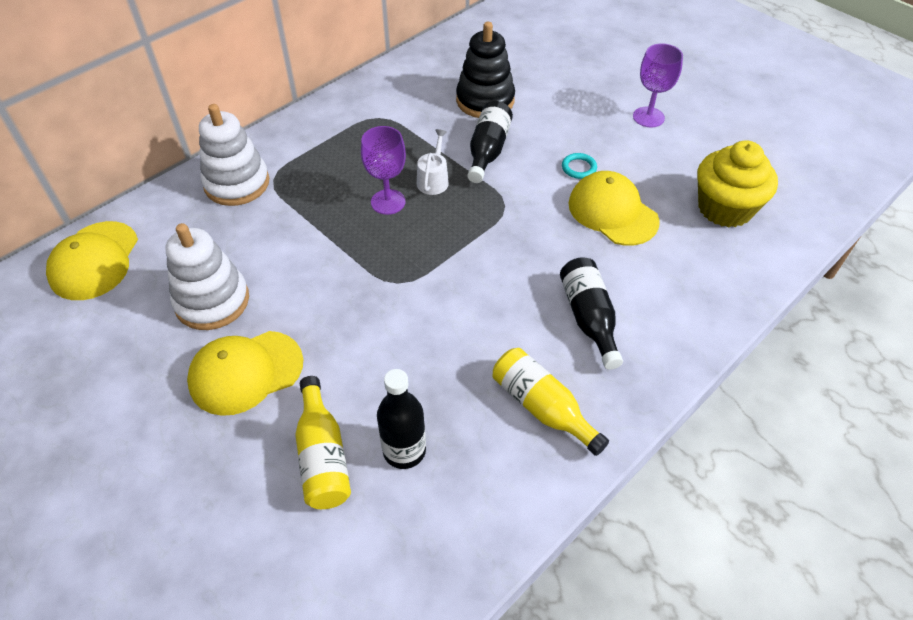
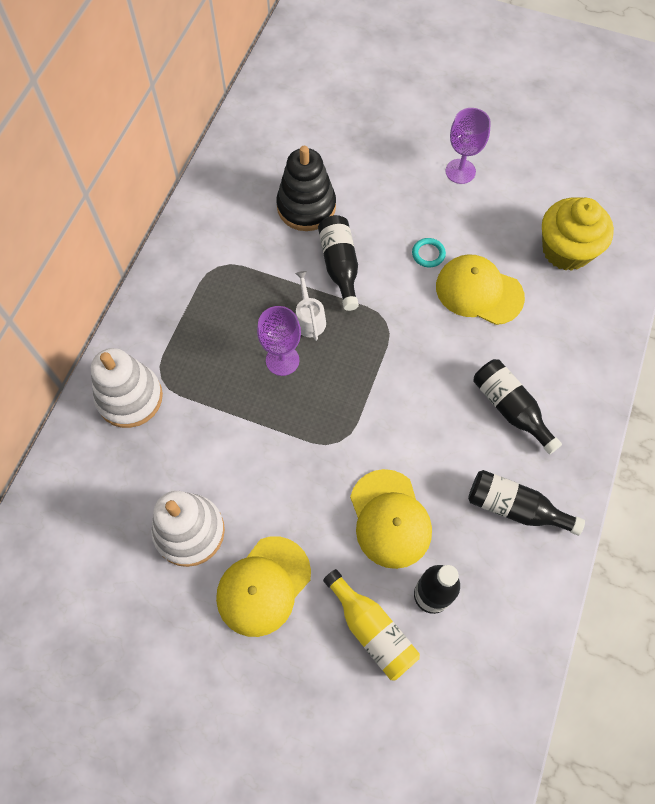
camera: 25 degrees left, 15 degrees up
(94, 261) = (51, 539): yellow cap -> yellow cap (390, 519)
(542, 407) = (515, 507): yellow bottle -> black bottle

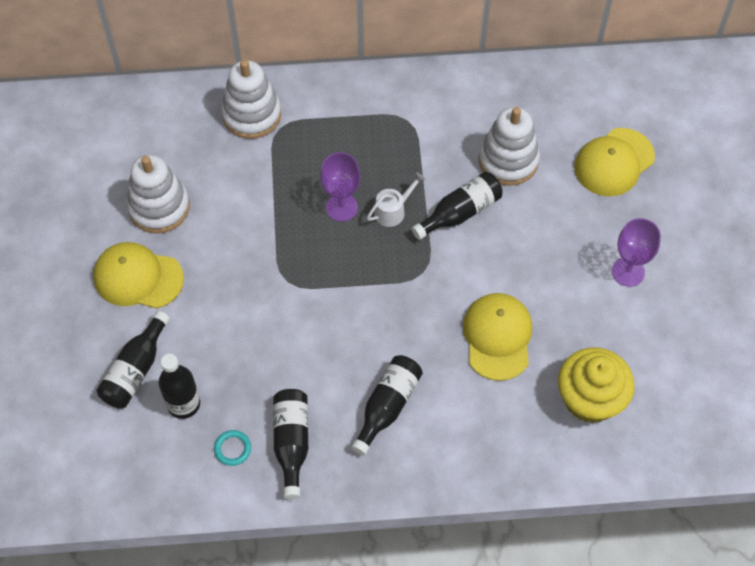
camera: 65 degrees right, 5 degrees down
(306, 207) = (508, 160): black stacking toy -> white stacking toy
(372, 630) = (135, 370): yellow bottle -> black bottle
(390, 519) = (235, 347): yellow cap -> yellow cap (614, 162)
(428, 254) = (515, 279): turquoise ring -> turquoise ring (232, 449)

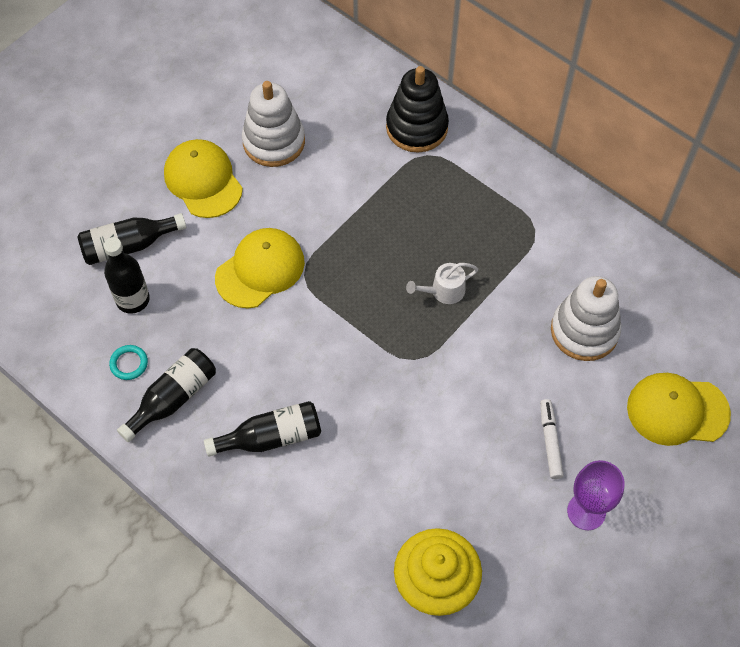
camera: 45 degrees right, 0 degrees up
(251, 114) = (417, 127): white stacking toy -> black stacking toy
(341, 207) = (406, 254): purple goblet -> none
(393, 211) = (443, 291): white watering can -> white watering can turned 150 degrees clockwise
(460, 212) = (496, 339): black bottle -> none
(497, 337) = (416, 464): yellow cap -> yellow cap (260, 269)
(562, 248) = (550, 441): none -> white marker

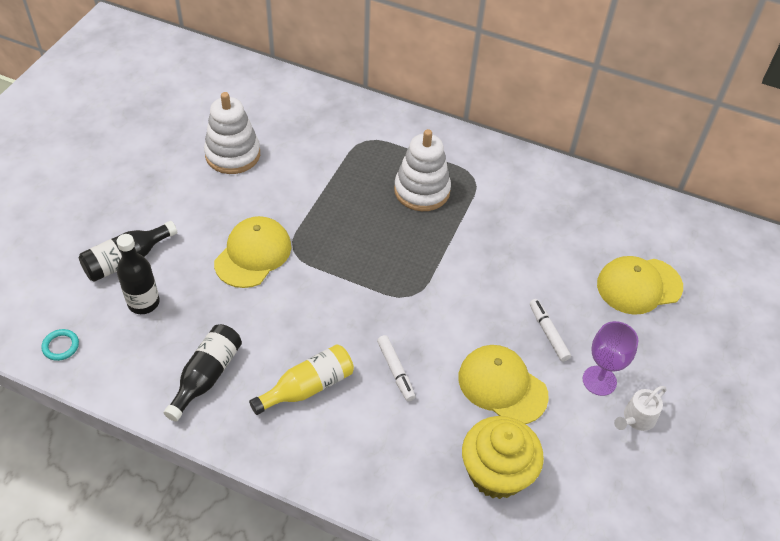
camera: 20 degrees left, 10 degrees down
(129, 363) = (156, 356): turquoise ring -> turquoise ring (61, 346)
(203, 180) = (179, 195): yellow cap -> yellow cap (502, 386)
(271, 437) = (308, 387): black bottle -> yellow bottle
(368, 443) = (395, 371): none -> white marker
(417, 127) = (350, 122): black stacking toy -> none
(443, 291) = (417, 238): white watering can -> white watering can (636, 418)
(584, 331) = (542, 243): white stacking toy -> white stacking toy (422, 191)

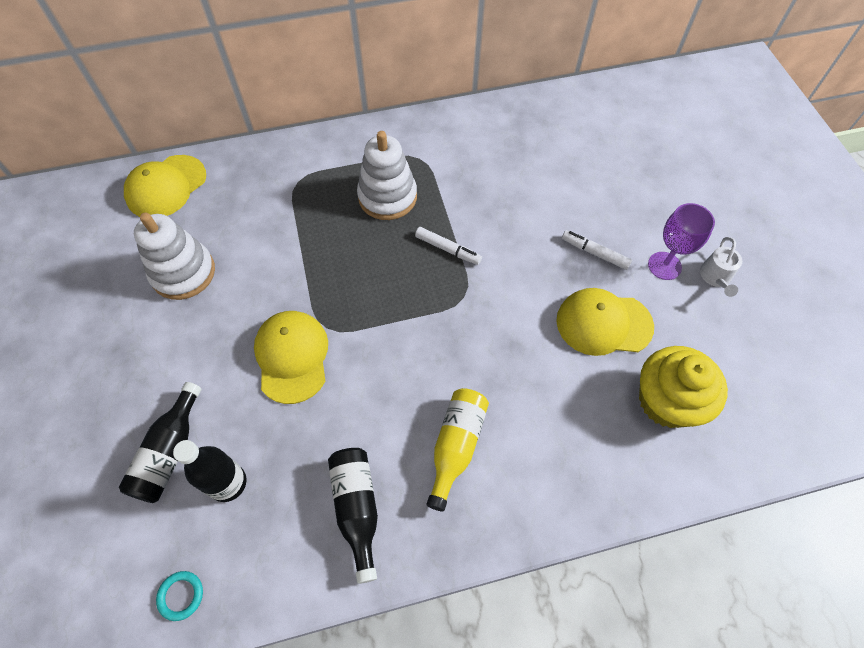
camera: 35 degrees left, 10 degrees up
(395, 371) = (513, 374): white marker -> white marker (448, 249)
(639, 286) = (620, 168): yellow cap -> yellow cap (166, 187)

